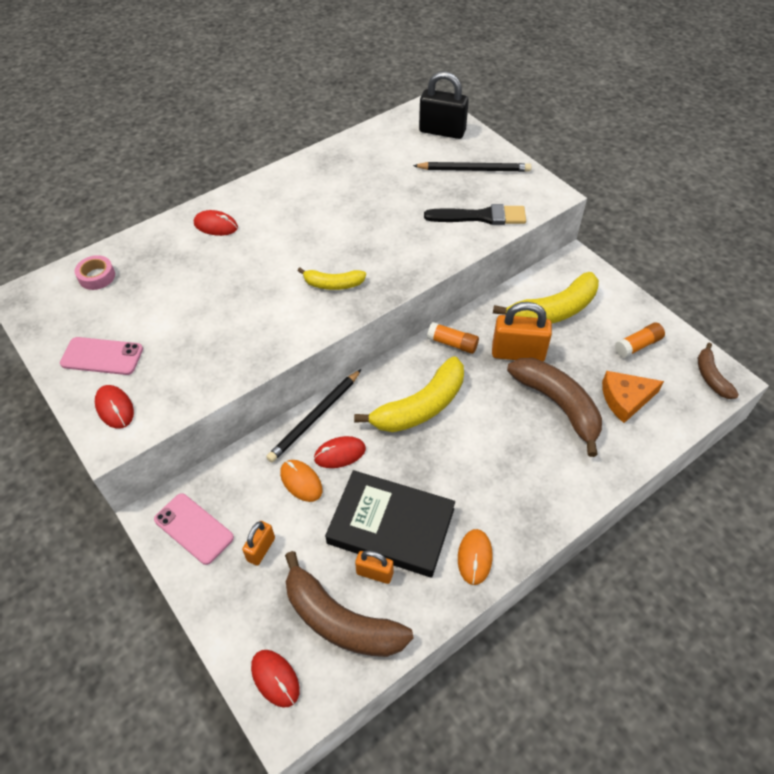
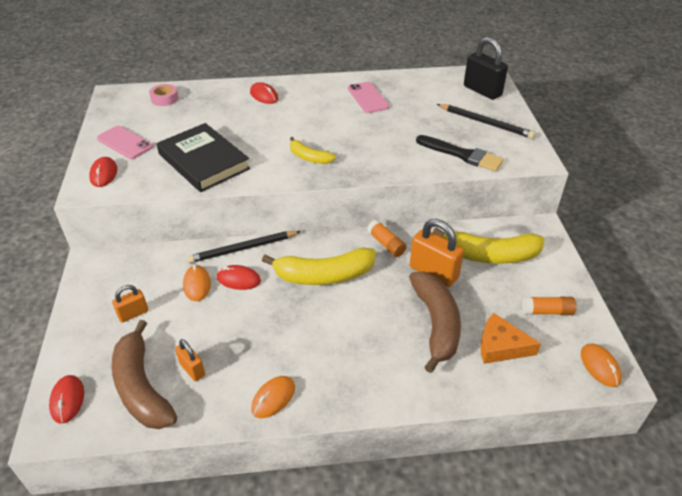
camera: 30 degrees right, 10 degrees down
(194, 528) = (105, 280): pink phone -> pink phone (368, 98)
(391, 526) = (231, 344): black book -> black book (204, 161)
(711, 377) = (600, 366): brown banana -> orange mouse

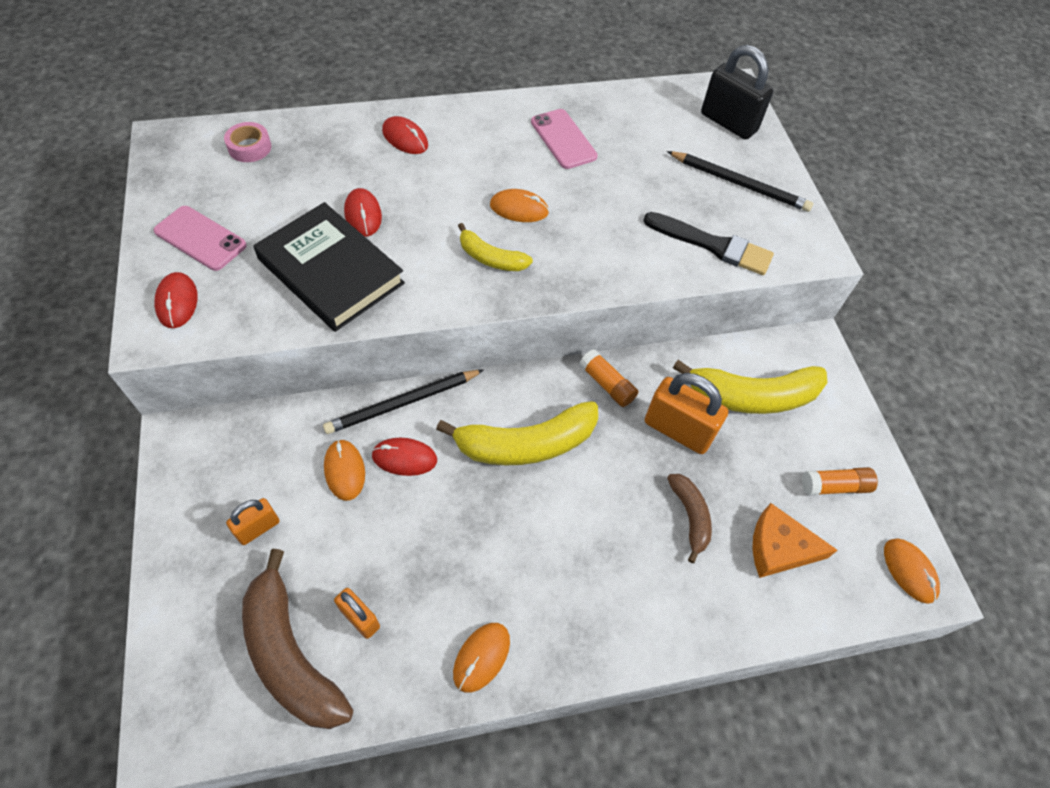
camera: 10 degrees left, 15 degrees up
(67, 400) = (185, 685): red mouse -> red mouse (363, 215)
(332, 133) = (519, 209): none -> orange mouse
(436, 324) = (690, 517): brown banana -> brown banana, size x0.55

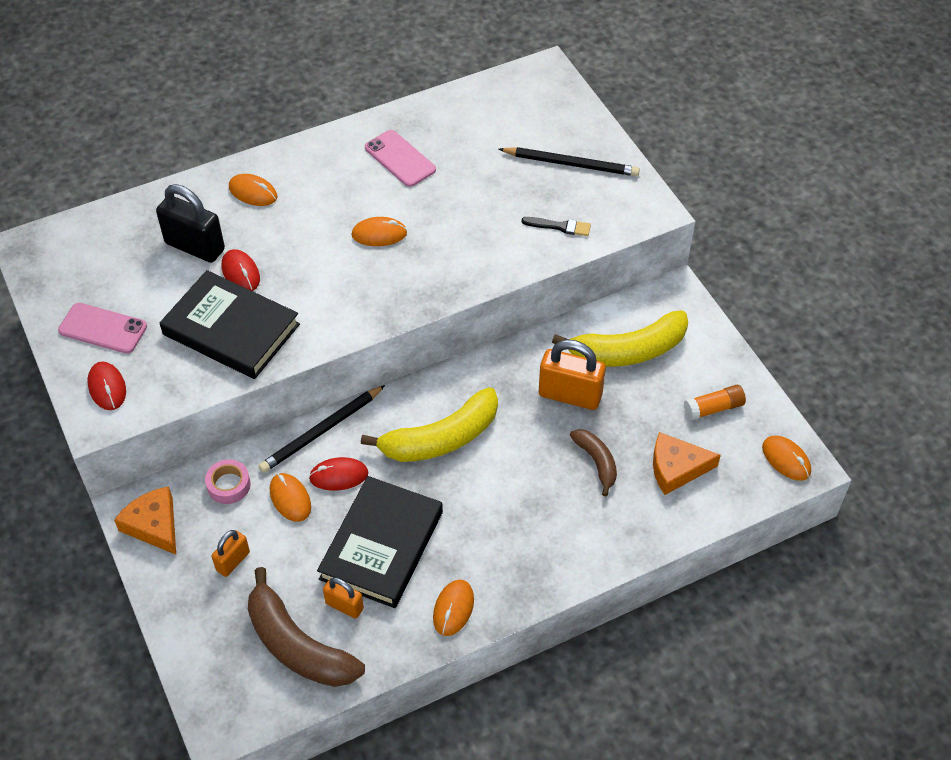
camera: 10 degrees left, 5 degrees down
(192, 463) = (154, 525): none -> orange cheese
(249, 147) = (111, 235): pink tape -> pink tape (228, 485)
(405, 138) = (253, 192): red mouse -> orange mouse
(424, 553) = (381, 545): none -> black book
(491, 258) = (368, 284): yellow banana -> none
(607, 384) = (498, 371): orange glue stick -> none
(713, 245) = (559, 226): black brush -> black brush, size x0.57
(728, 123) = (548, 106): black padlock -> black padlock (195, 246)

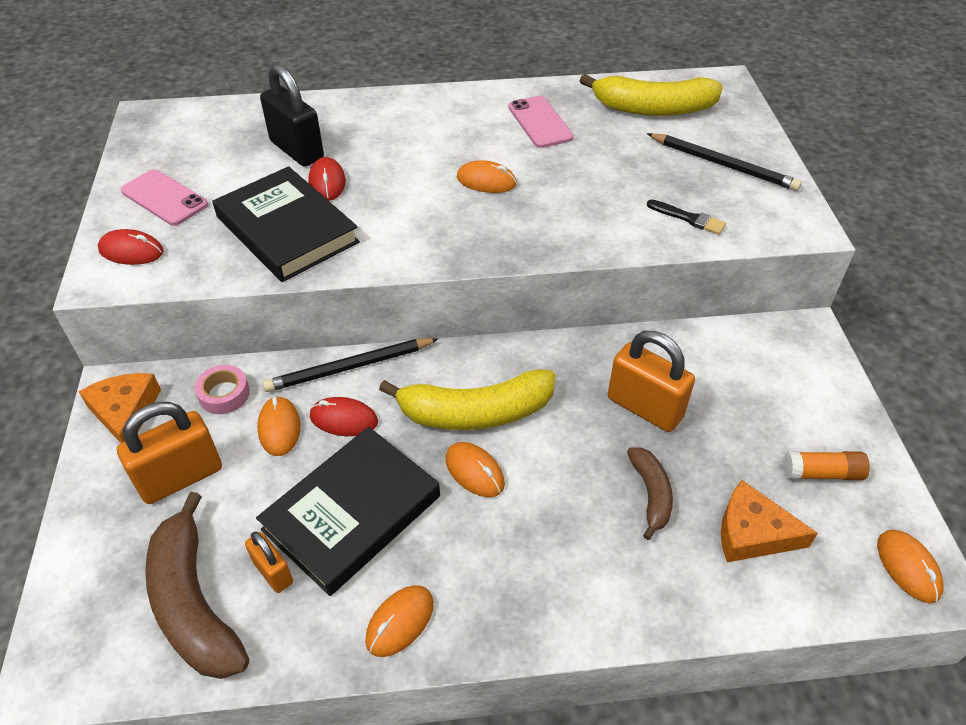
camera: 20 degrees right, 5 degrees down
(107, 387) = (131, 251): red mouse -> red mouse turned 75 degrees counterclockwise
(233, 561) = (181, 477): orange padlock -> orange padlock, size x1.79
(253, 192) = (379, 119): orange mouse -> orange mouse (474, 471)
(628, 351) = (731, 378): yellow banana -> yellow banana (653, 109)

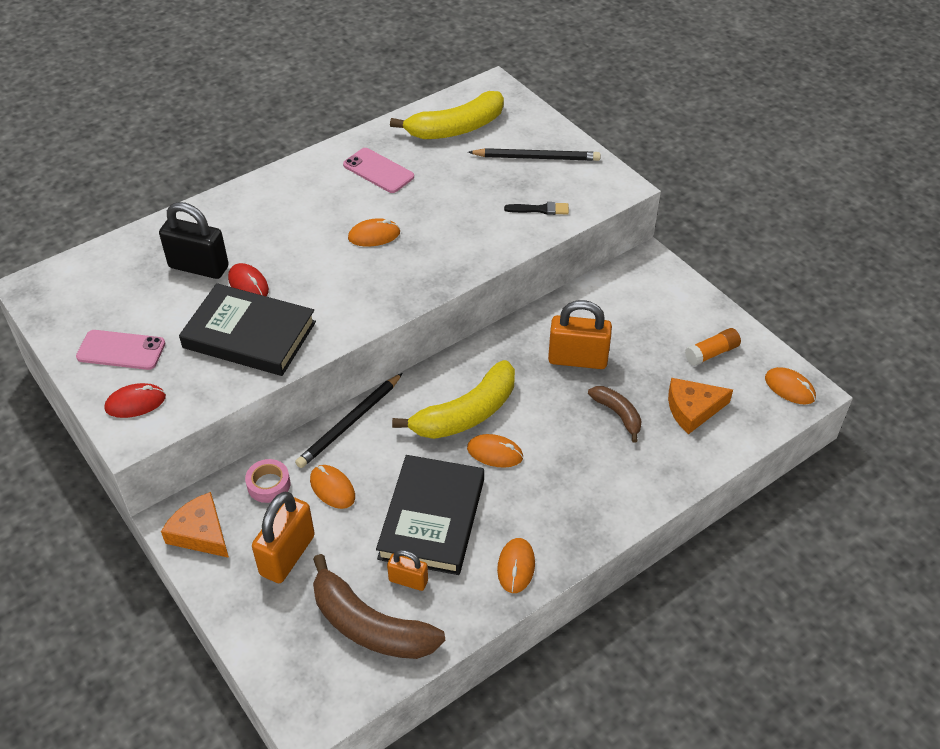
camera: 30 degrees left, 0 degrees up
(344, 419) = (375, 461): red mouse -> none

